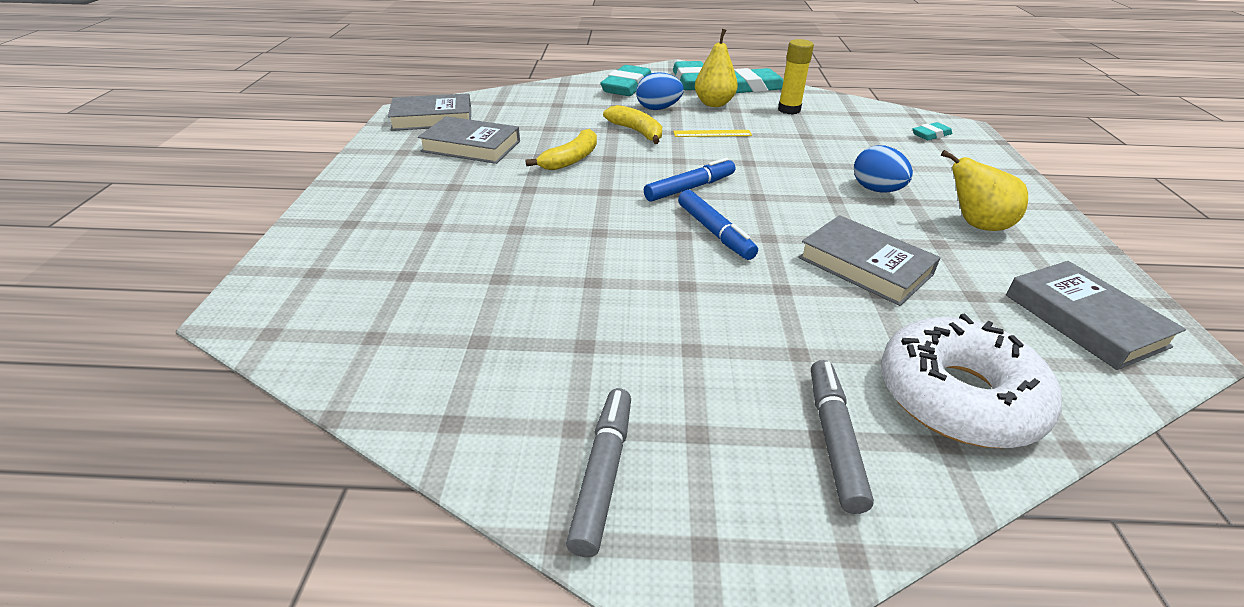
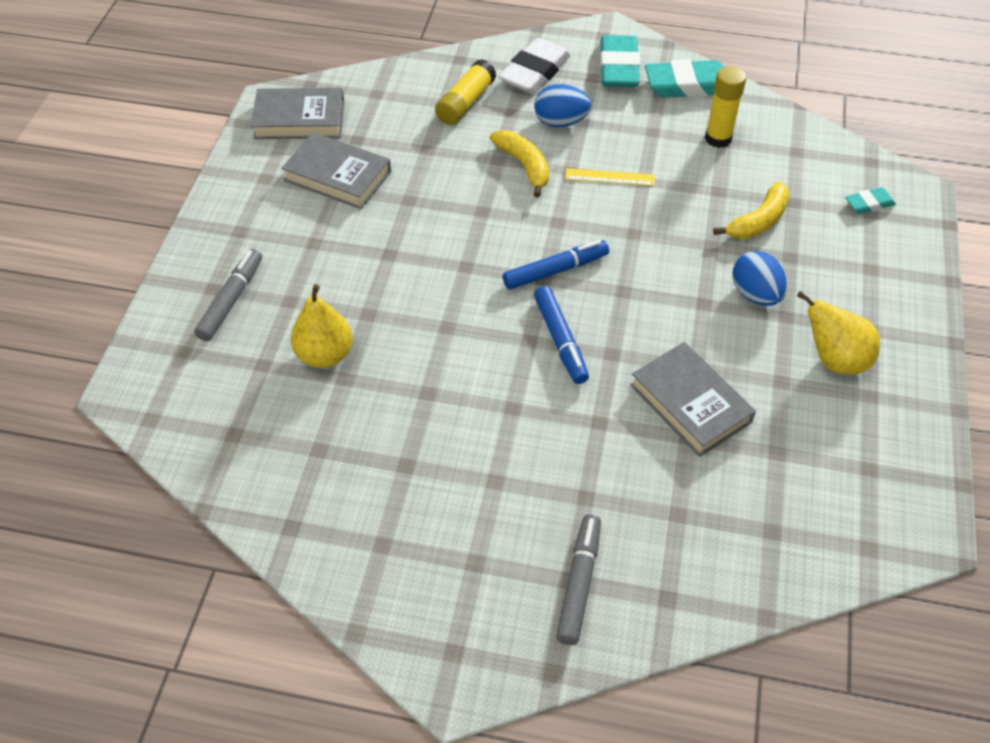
camera: 10 degrees right, 15 degrees up
(571, 159) = (440, 210): yellow banana -> yellow banana (758, 221)
(575, 103) = (465, 102): none -> yellow glue stick
(603, 474) = (396, 587): grey marker -> grey marker (231, 300)
(627, 87) = (535, 72): turquoise eraser -> white eraser
(714, 104) = (631, 118): yellow pear -> yellow pear (325, 355)
(958, 397) = (699, 559): white donut -> none
(1084, 320) = (863, 495): grey book -> none

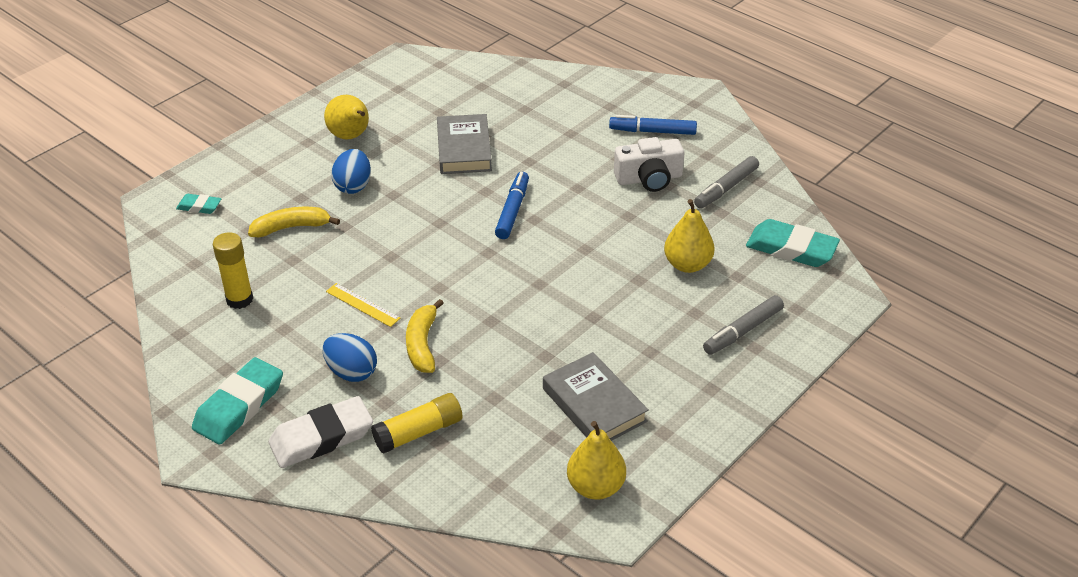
camera: 150 degrees left, 10 degrees down
(299, 119) = (595, 487): grey book -> yellow pear
(436, 463) = (649, 178): none -> white camera
(555, 271) = (474, 254): blue marker -> blue marker (652, 131)
(579, 583) = (606, 103): grey marker -> grey marker (726, 188)
(688, 85) = (202, 358): turquoise eraser -> turquoise eraser (791, 249)

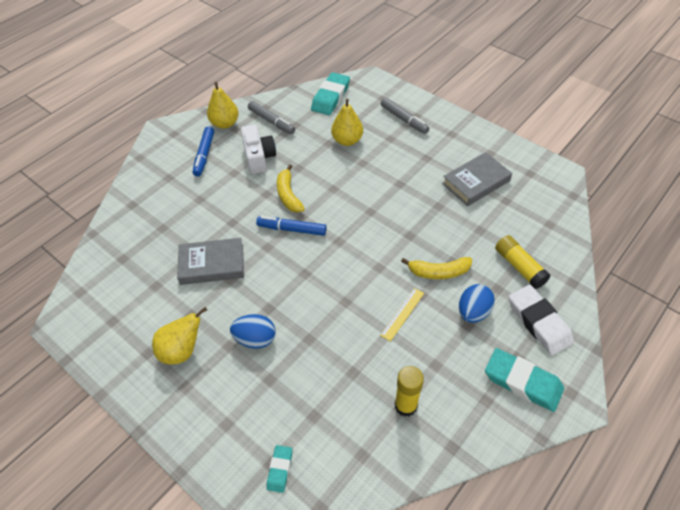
camera: 90 degrees left, 10 degrees up
(291, 227) = (311, 380): yellow banana -> yellow banana (288, 195)
(595, 487) = (538, 181): yellow pear -> yellow pear (225, 123)

